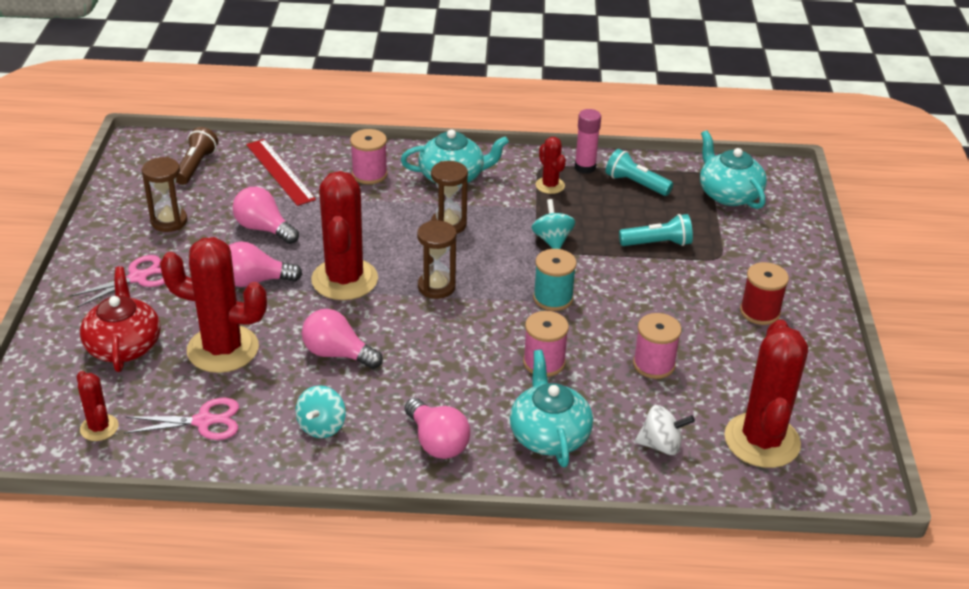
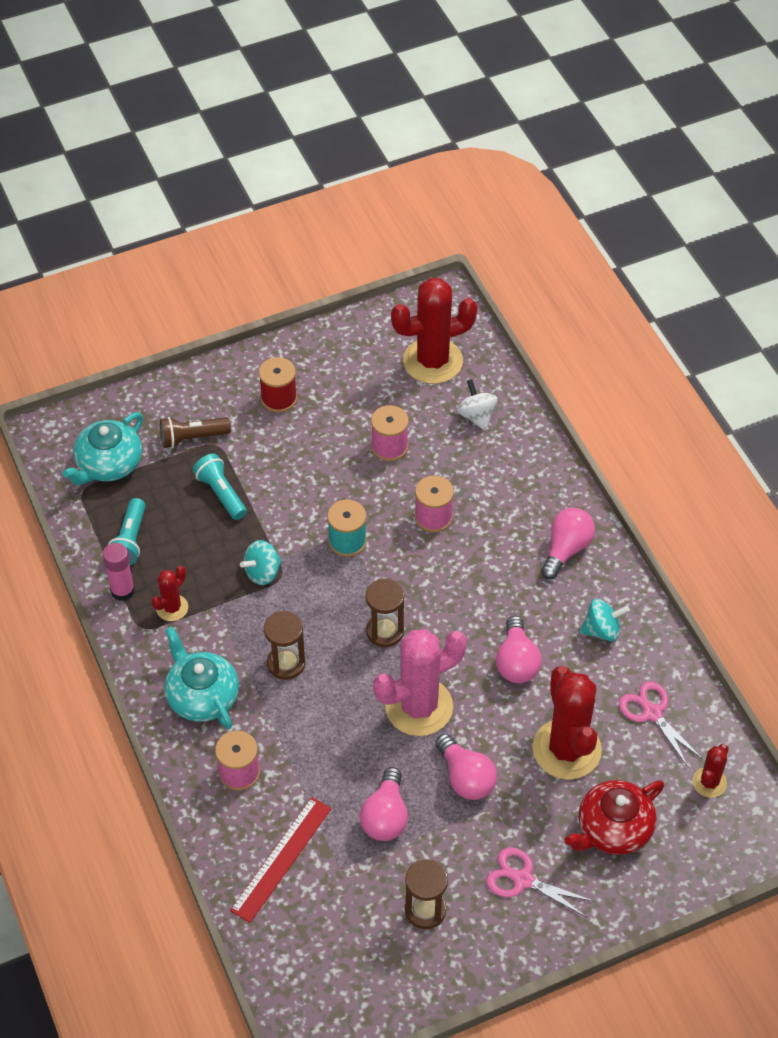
camera: 115 degrees left, 15 degrees up
(196, 166) = (317, 948): brown flashlight -> brown flashlight (192, 438)
(344, 279) = (419, 707): red cactus -> pink cactus
(549, 435) = (511, 484): turquoise teapot -> none

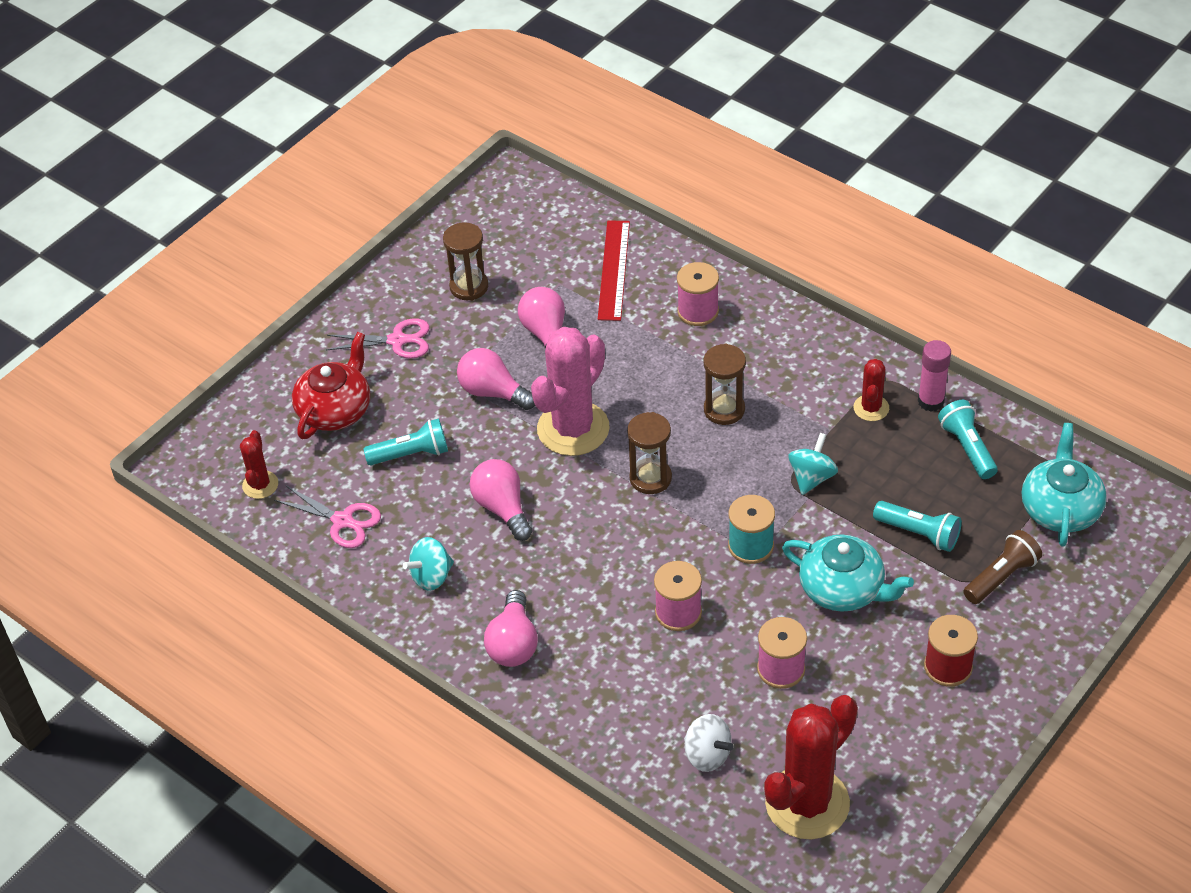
camera: 155 degrees right, 5 degrees down
(202, 696) = (779, 351): turquoise teapot -> turquoise teapot (843, 589)
(566, 749) = (411, 454): red cactus -> turquoise flashlight

